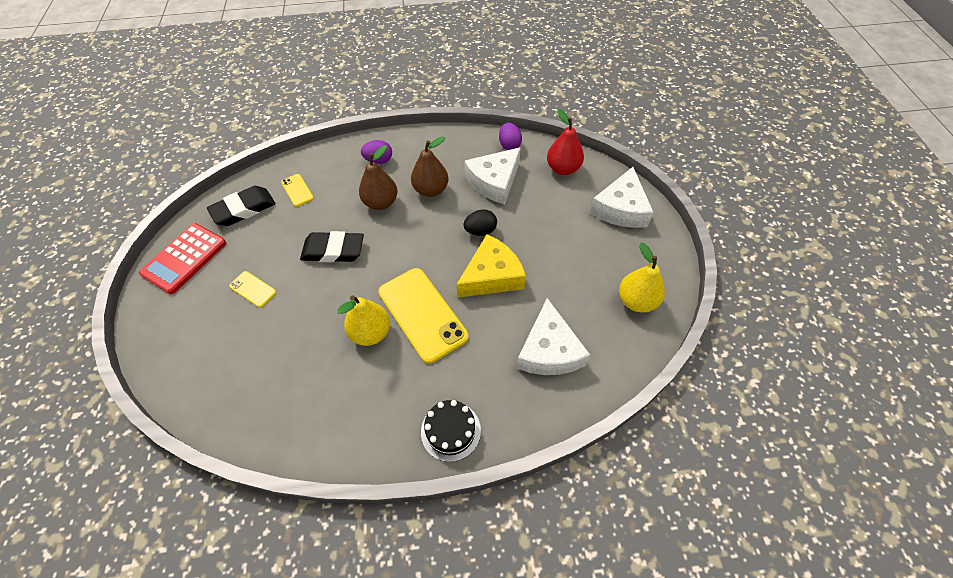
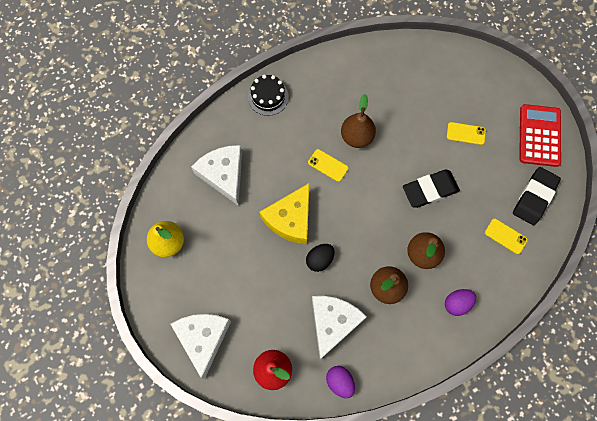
camera: 155 degrees right, 15 degrees up
(371, 332) = (356, 137): yellow pear -> brown pear
(422, 314) = (328, 165): yellow phone -> yellow phone, size x0.47

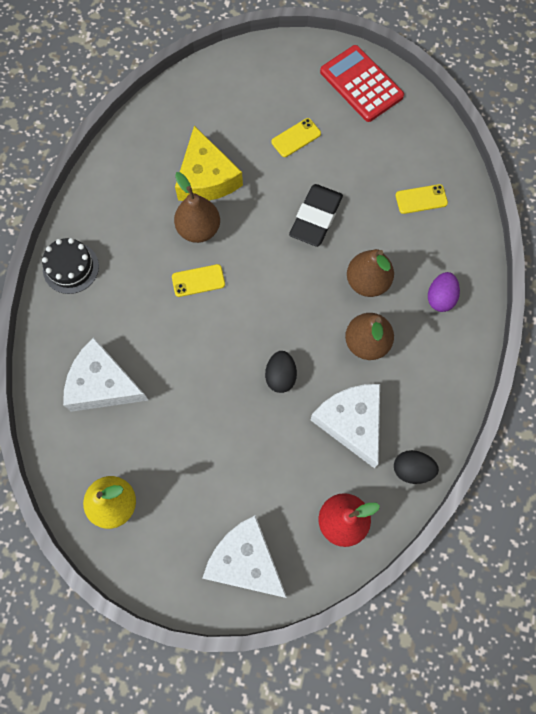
camera: 45 degrees left, 0 degrees up
(290, 219) = (214, 364): yellow cheese -> yellow cheese (206, 178)
(340, 382) = (412, 469): purple egg -> black egg
(534, 197) = (411, 143): black eraser -> none

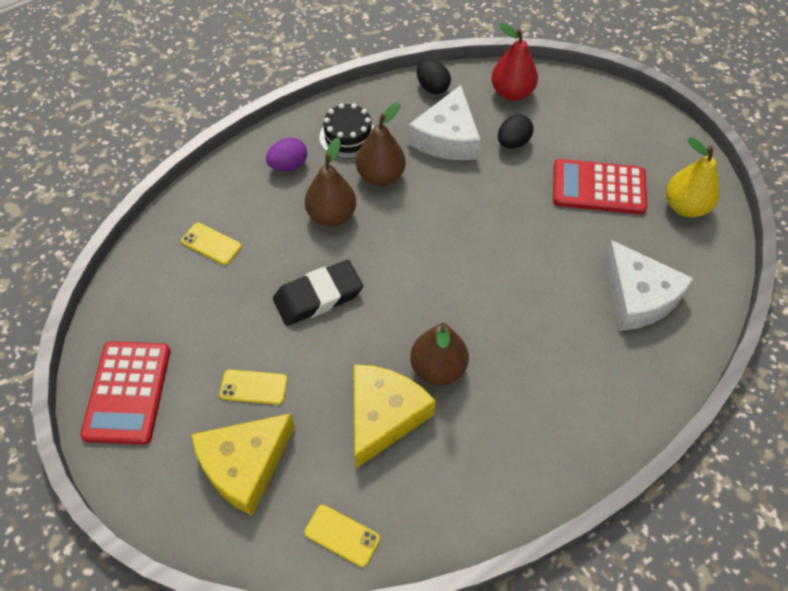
camera: 140 degrees left, 15 degrees down
(71, 268) = (601, 427): black cake -> black cake (348, 136)
(195, 468) = (598, 187): none -> red calculator
(198, 280) = (479, 321): yellow phone -> yellow phone (342, 535)
(246, 561) = (603, 114): white cheese -> none
(257, 98) = (245, 465): none -> yellow cheese
(280, 376) = (473, 200): black egg -> black egg (513, 143)

